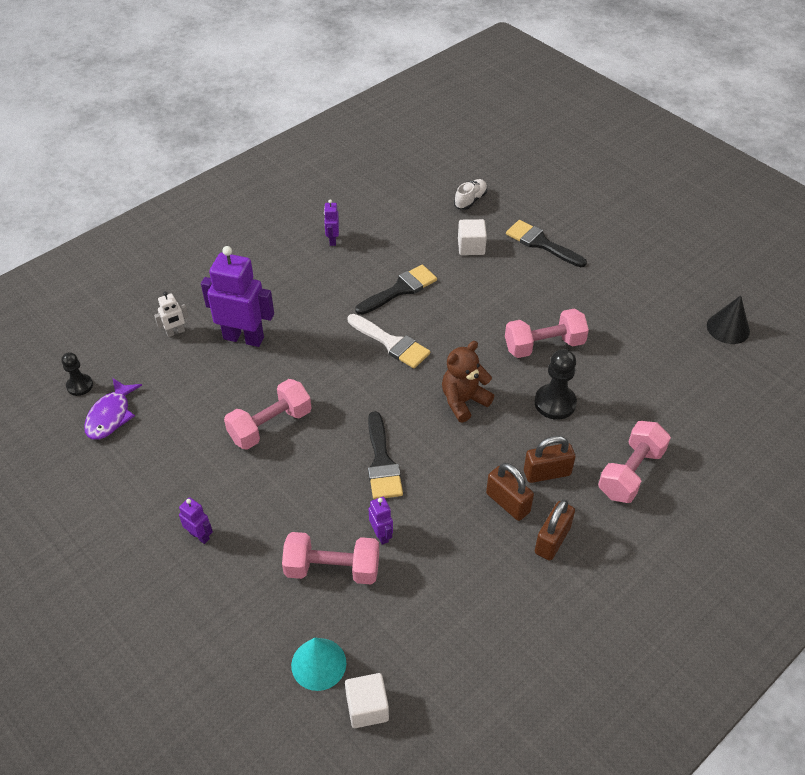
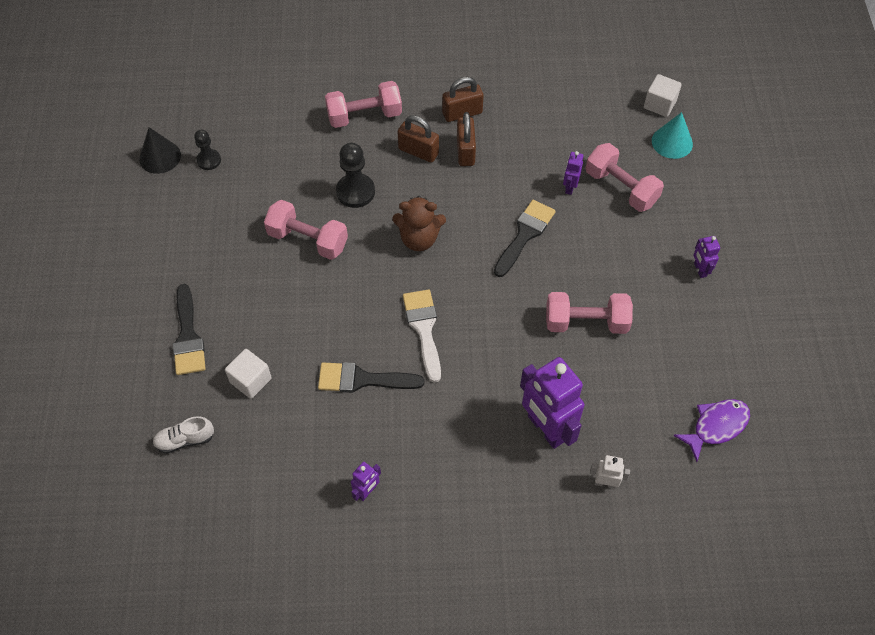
camera: 140 degrees left, 10 degrees up
(80, 385) = (730, 482): black pawn -> black pawn (209, 160)

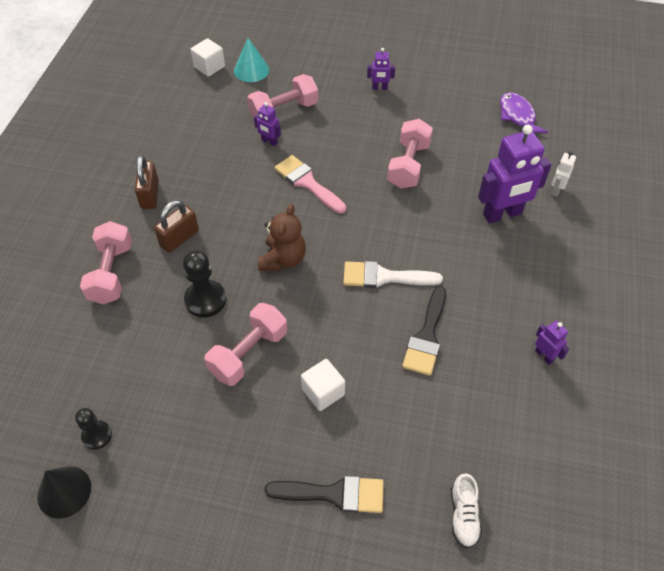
camera: 75 degrees left, 5 degrees down
(251, 380) = (405, 437): white cube -> white cube (323, 392)
(465, 151) = (196, 203): brown padlock -> none
(525, 235) = (307, 183): black brush -> pink brush

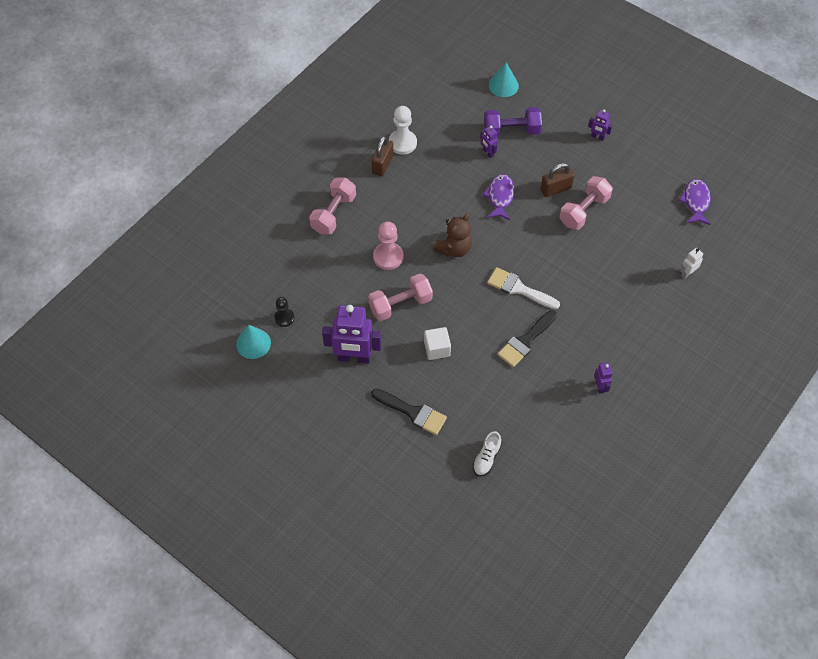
camera: 25 degrees right, 5 degrees up
(64, 491) = (253, 343): black cone -> turquoise cone
(164, 164) = (402, 143): none -> white pawn
(179, 238) = (389, 205): brown padlock -> brown padlock (555, 189)
(205, 300) = (388, 257): black pawn -> pink pawn
(209, 67) = (472, 71): white cube -> none
(284, 111) = (511, 131): pink dumbbell -> purple dumbbell
(307, 183) = (500, 197): pink brush -> purple fish
(502, 214) = (633, 276): purple robot -> purple robot (354, 358)

